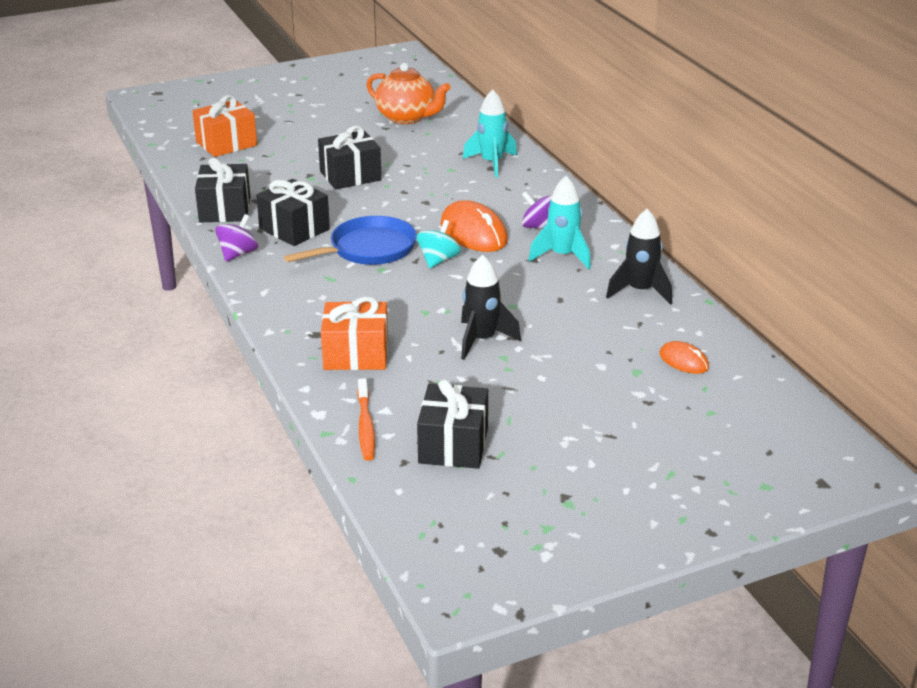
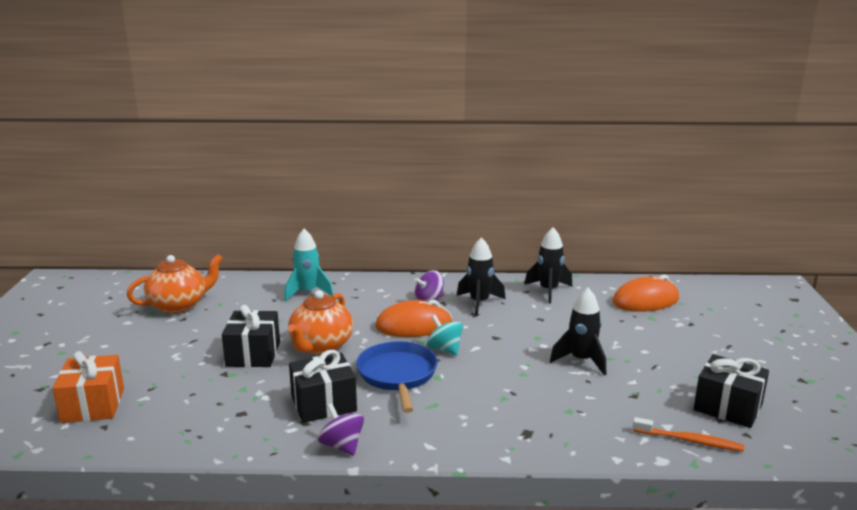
camera: 65 degrees left, 10 degrees down
(225, 209) = (240, 435): black gift -> none
(356, 354) = (573, 420): orange gift -> none
(390, 200) = (320, 346): none -> orange teapot
(562, 256) = (479, 303): turquoise rocket -> black rocket
(684, 361) = (645, 300): orange mouse -> orange mouse, size x1.86

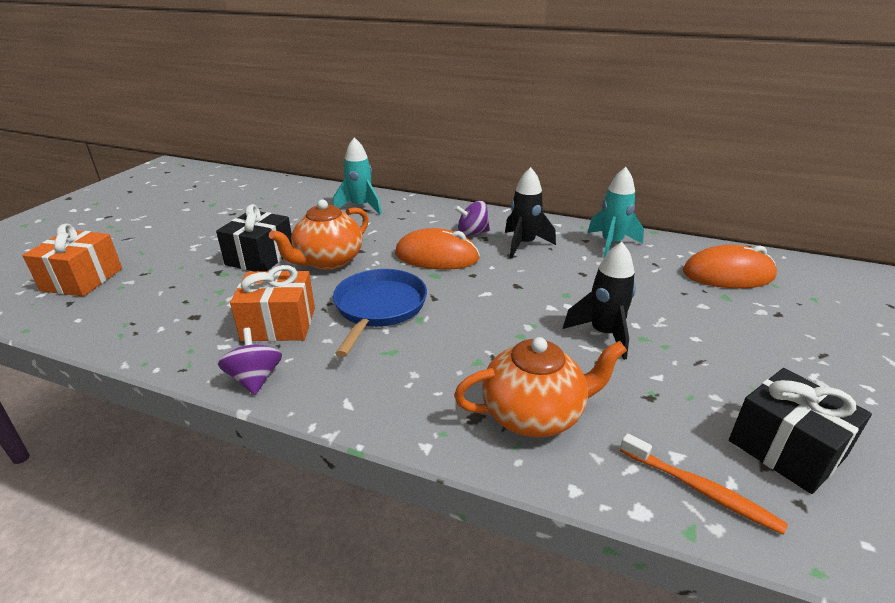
camera: 20 degrees right, 10 degrees up
(179, 305) = (240, 201): orange teapot -> orange teapot (534, 415)
(323, 404) = (279, 324): black gift -> orange gift
(444, 349) = (450, 288): turquoise spinning top -> none
(548, 291) = (611, 244): black rocket -> turquoise rocket

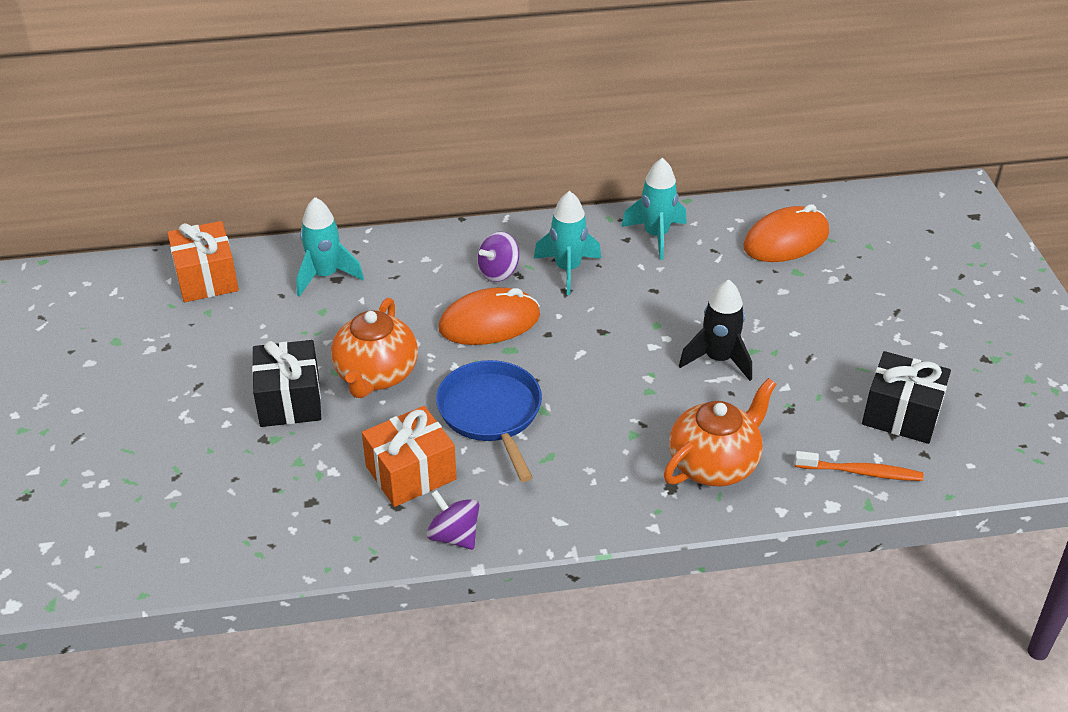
camera: 30 degrees left, 10 degrees up
(82, 279) = (111, 514): orange gift -> orange gift (206, 278)
(524, 244) = (567, 269): black rocket -> turquoise rocket

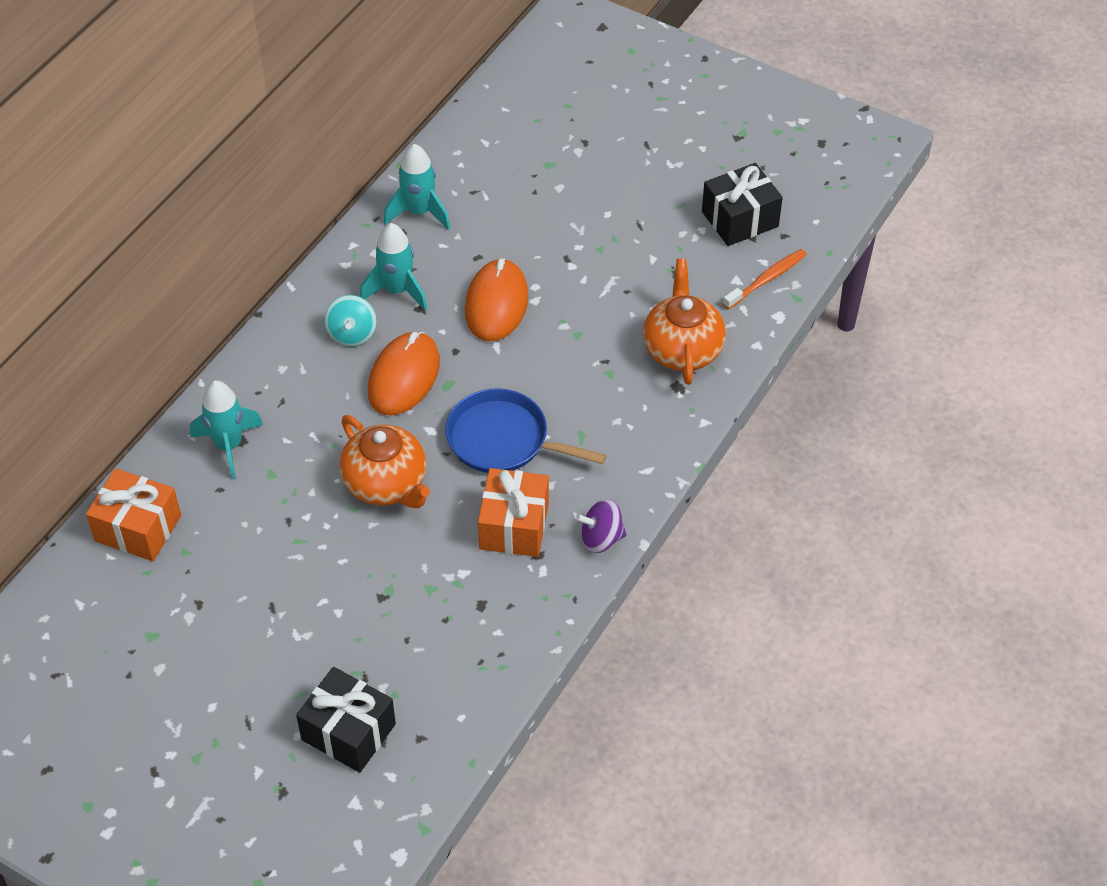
camera: 50 degrees left, 10 degrees up
(290, 400) = (356, 555): black gift -> black gift (348, 732)
(498, 272) = (352, 334): purple spinning top -> turquoise spinning top
(718, 359) = (588, 274): black rocket -> none
(786, 240) = (509, 144): orange mouse -> orange mouse (496, 304)

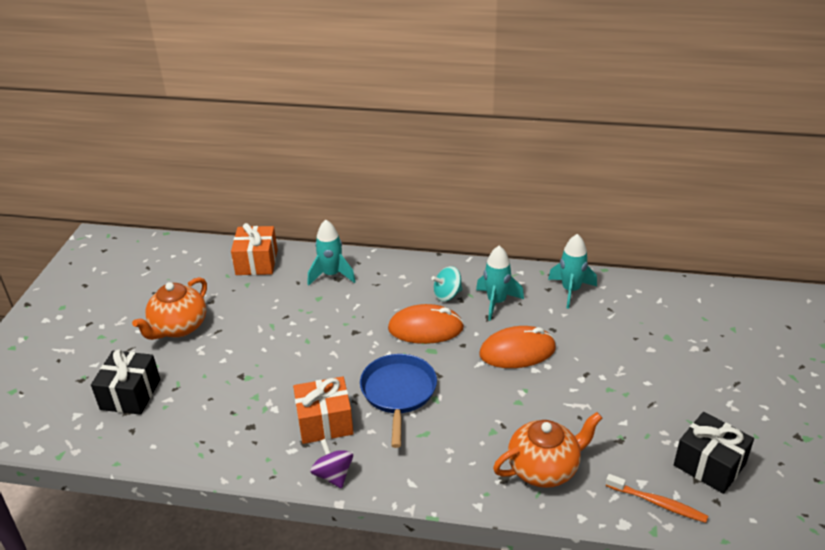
camera: 70 degrees right, 15 degrees down
(386, 484) = (333, 349): orange teapot -> orange teapot (178, 327)

